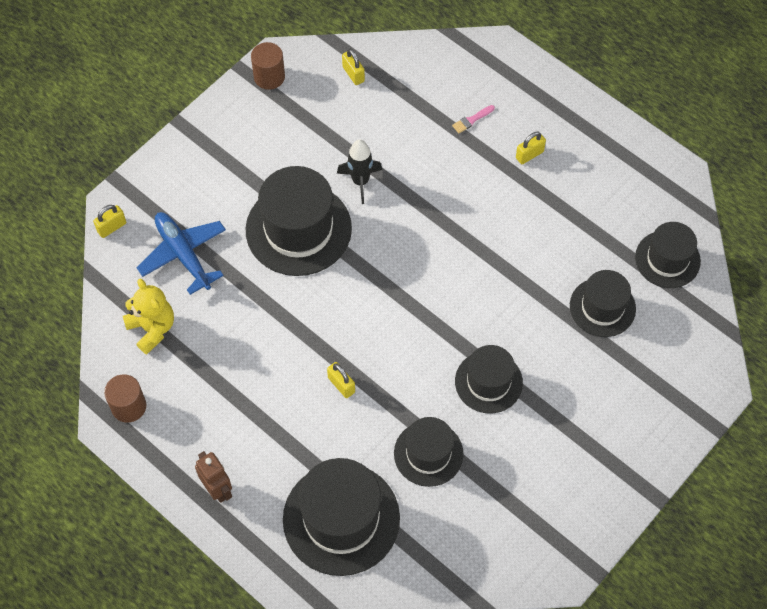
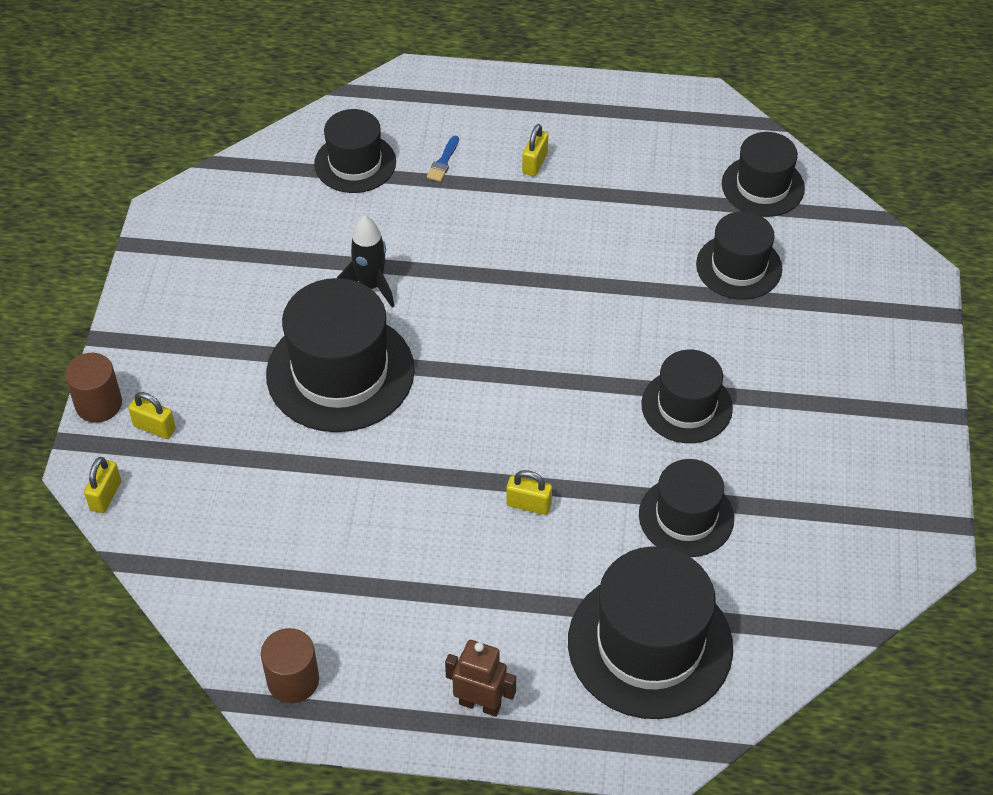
camera: 35 degrees left, 10 degrees down
(152, 328) = (250, 577): yellow teddy bear -> none
(183, 254) = (222, 475): blue plane -> none
(269, 77) = (172, 235): brown cylinder -> brown cylinder (99, 404)
(353, 74) = (270, 184): yellow padlock -> yellow padlock (154, 427)
(416, 89) = (355, 163): none -> black hat
(471, 120) = (443, 162): pink brush -> blue brush

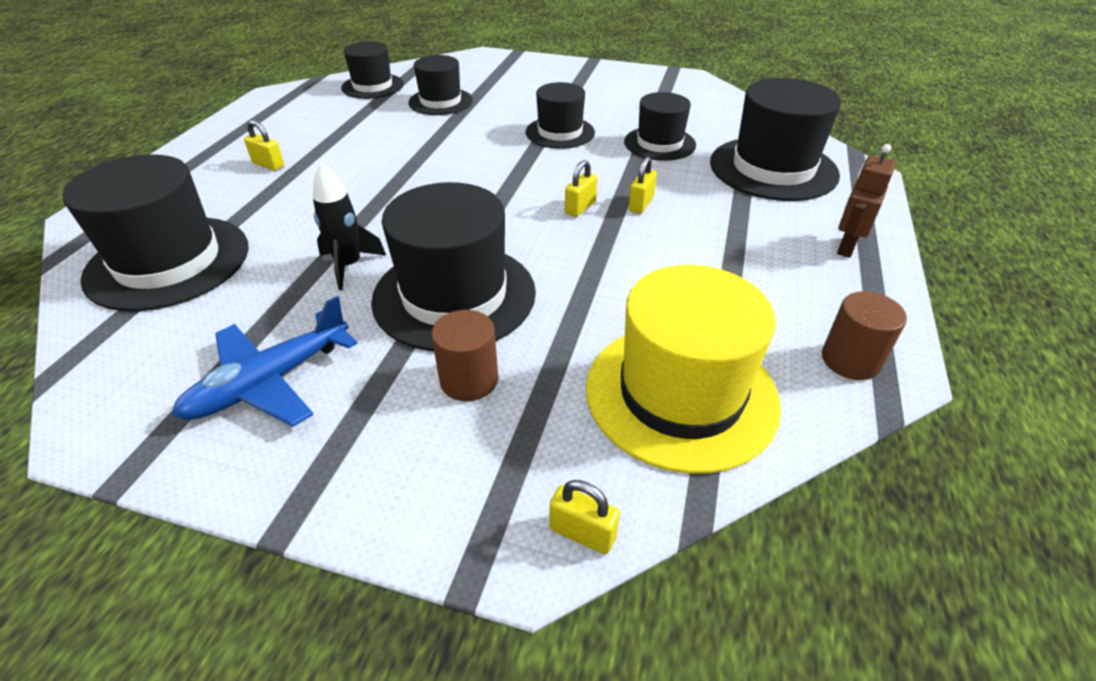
camera: 80 degrees left, 10 degrees down
(99, 404) = (410, 536): brown cylinder -> brown cylinder (469, 380)
(154, 427) = (476, 467): yellow padlock -> yellow padlock (580, 208)
(222, 285) = (269, 382): none -> blue plane
(237, 549) = (681, 394): none -> yellow hat
(355, 163) = (168, 262): black hat -> black hat, size x1.65
(443, 162) = (221, 209): blue brush -> none

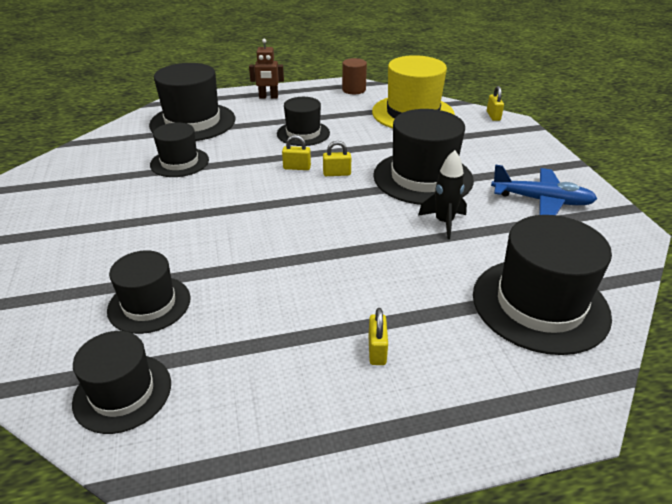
camera: 120 degrees left, 5 degrees down
(469, 380) = (467, 154): brown cylinder -> none
(560, 132) = (186, 207): black hat -> black hat (303, 133)
(641, 204) = (274, 150): yellow padlock -> yellow padlock (337, 173)

